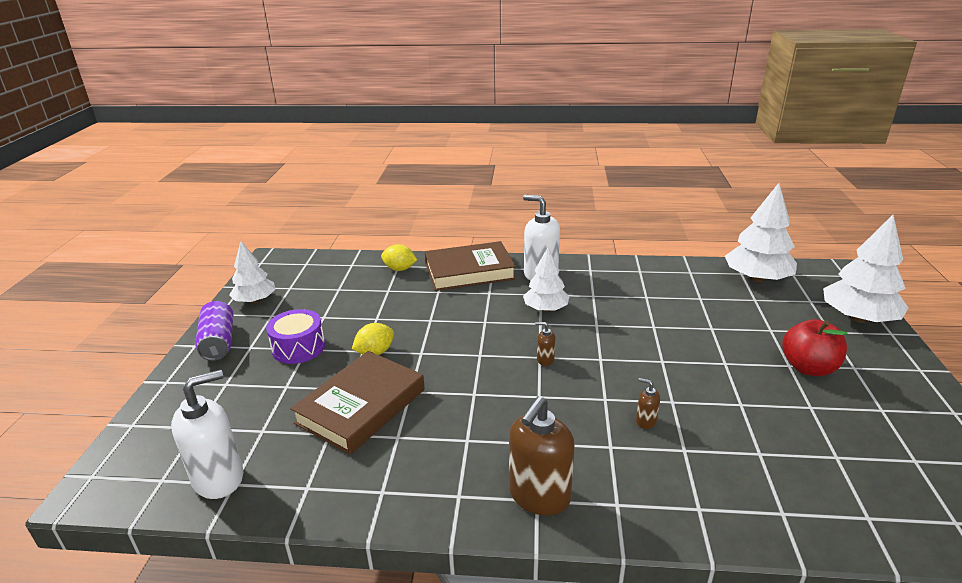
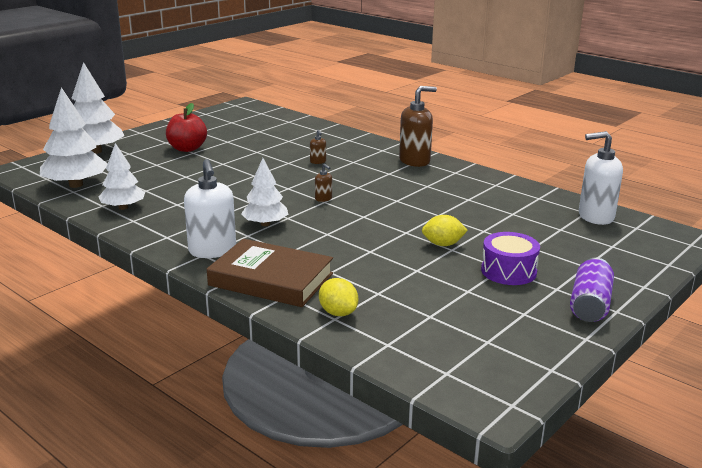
camera: 145 degrees left, 5 degrees down
(255, 300) = (538, 339): white tree -> white tree (123, 207)
(361, 406) = (481, 218): brown book -> none

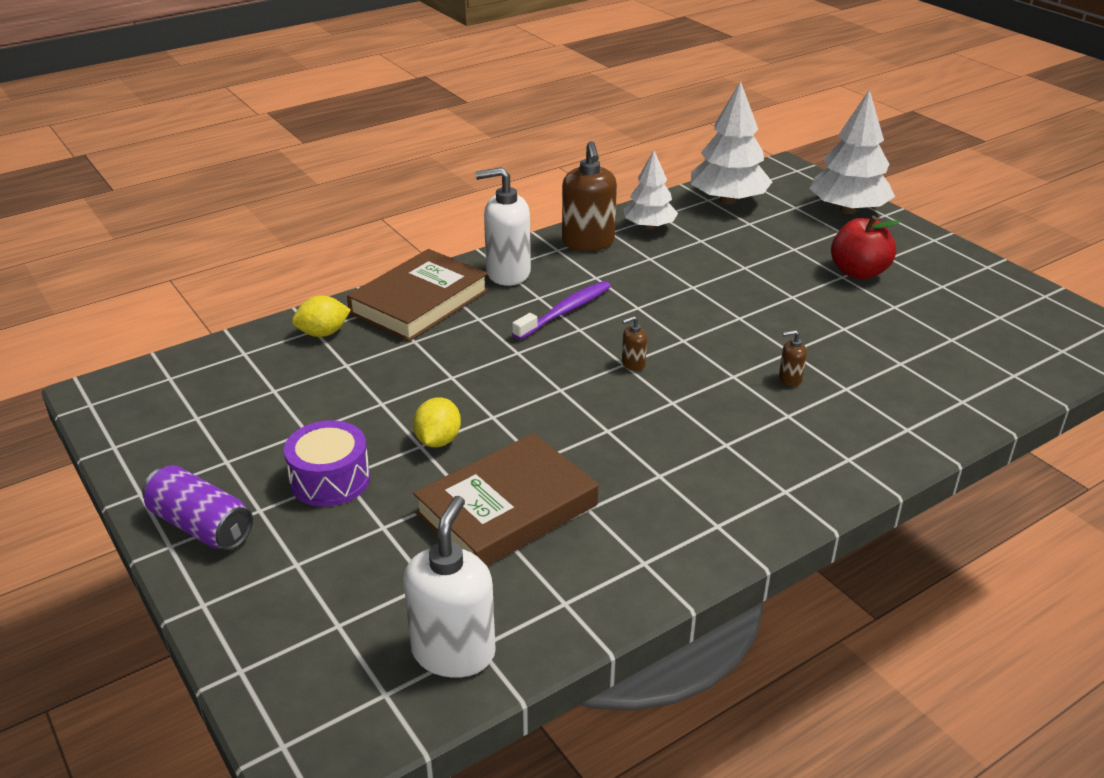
camera: 105 degrees right, 10 degrees up
(265, 224) = (565, 311): white tree -> purple toothbrush
(415, 161) = (783, 487): brown soap dispenser -> brown soap dispenser (588, 243)
(487, 217) = (507, 509): none -> brown book

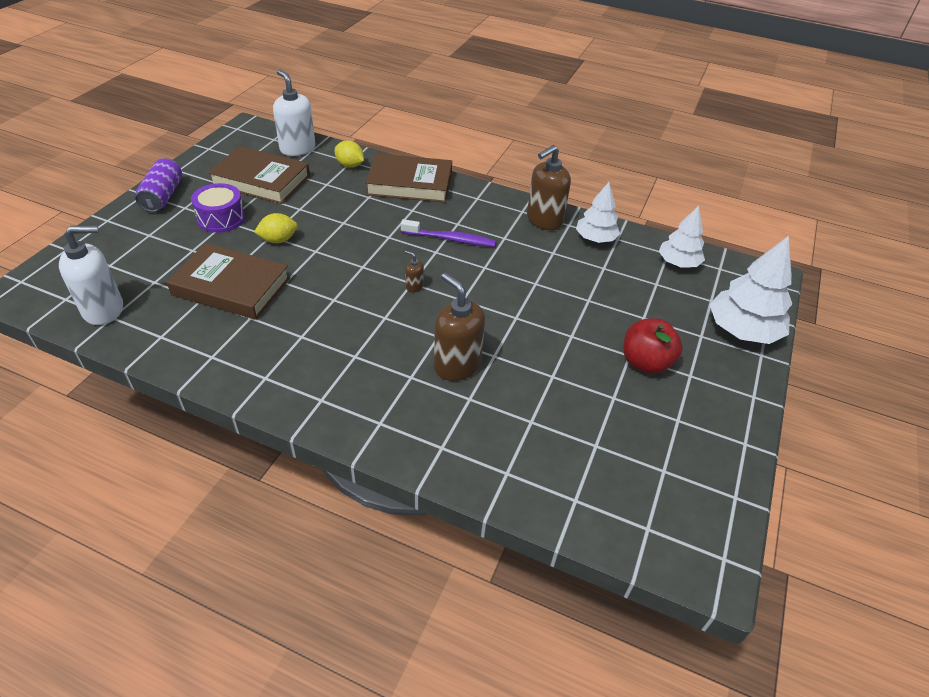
camera: 55 degrees right, 10 degrees up
(271, 418) = (261, 180): none -> brown book
(507, 273) = (473, 202): white soap dispenser -> white soap dispenser (297, 148)
(728, 200) = (678, 263): white tree -> white tree, size x0.64
(789, 379) = (457, 365): brown soap dispenser -> brown soap dispenser, size x2.25

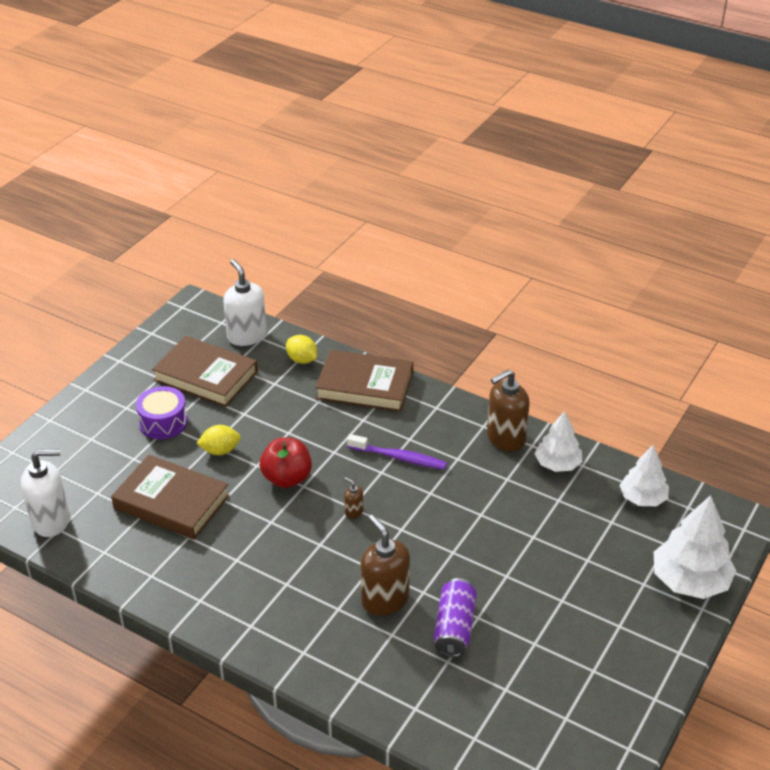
camera: 10 degrees right, 5 degrees down
(163, 196) = (104, 393): purple can -> purple can (454, 628)
(645, 363) = (576, 609): red apple -> red apple (287, 478)

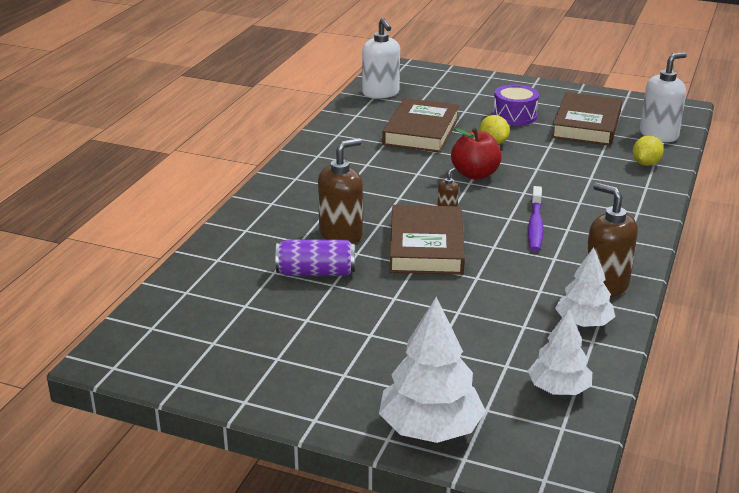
camera: 80 degrees right, 10 degrees down
(365, 386) = (631, 198): brown book -> brown book (426, 246)

